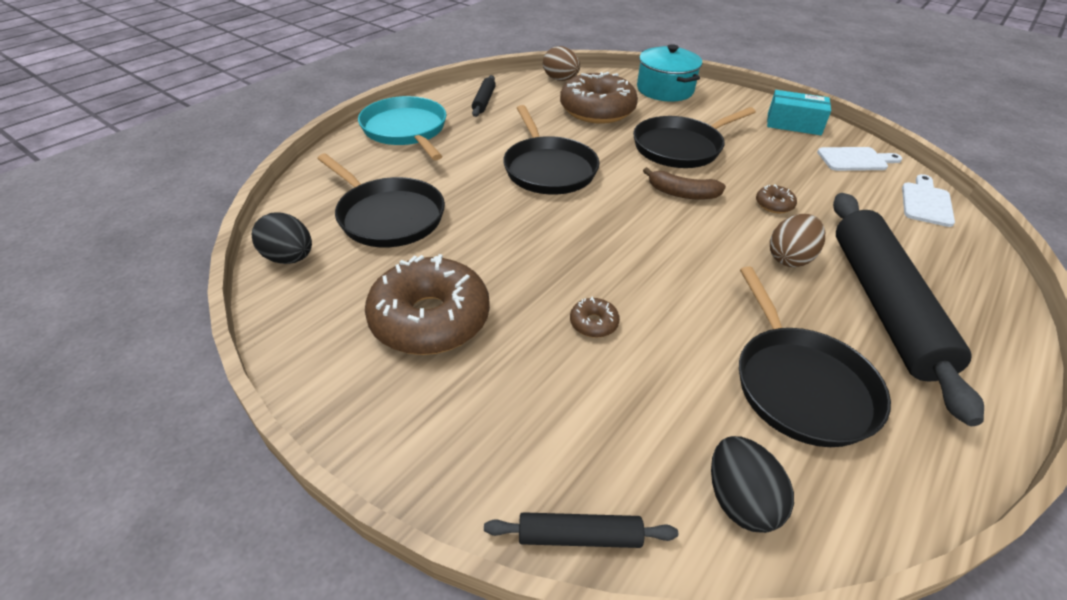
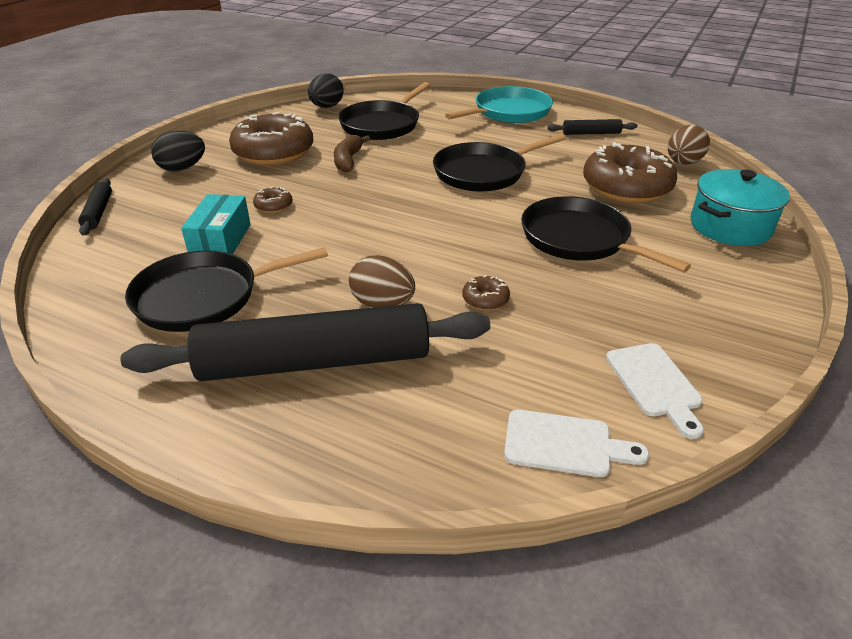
camera: 80 degrees right, 5 degrees down
(682, 193) = (478, 241): brown banana -> brown banana (348, 160)
(740, 501) = (104, 264): black egg -> black egg (182, 169)
(793, 124) = (726, 331): turquoise box -> turquoise box (221, 241)

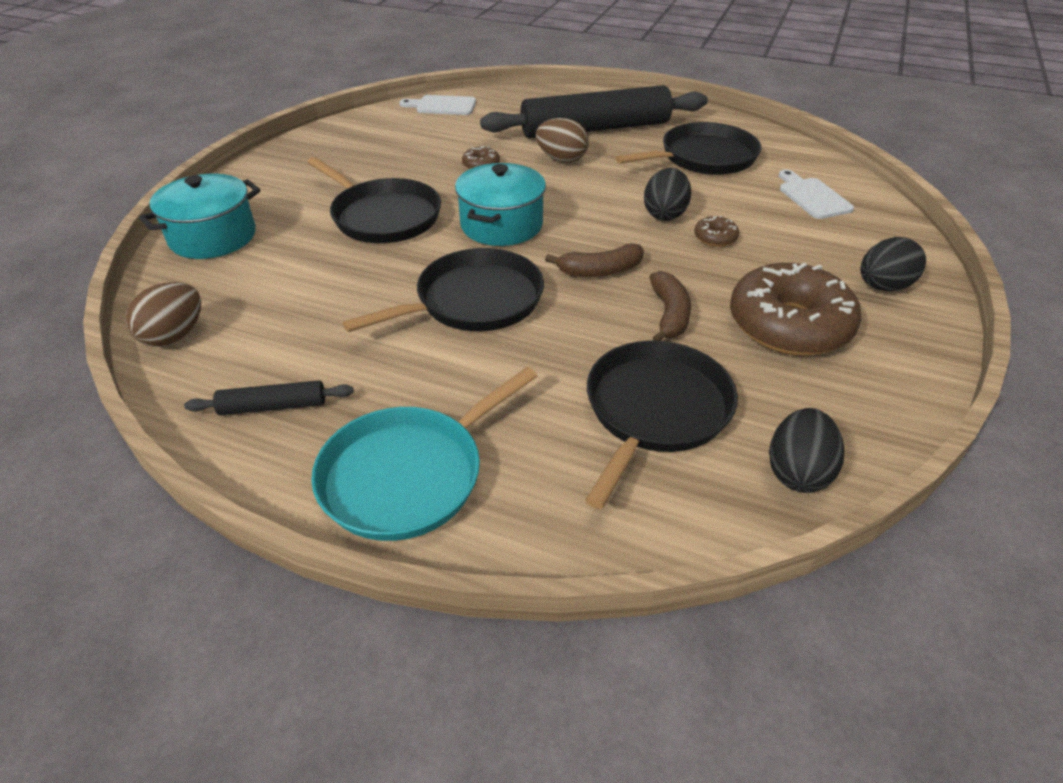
camera: 175 degrees right, 5 degrees up
(98, 212) = (895, 221): black rolling pin -> none
(221, 241) = (734, 199): turquoise box -> none
(302, 229) = (664, 214): none -> black egg
(384, 186) = (600, 271): none -> brown banana
(461, 225) = (501, 225): none -> turquoise pot
(626, 187) = (291, 285): brown donut -> none
(655, 384) = (377, 128): white cutting board -> white cutting board (812, 197)

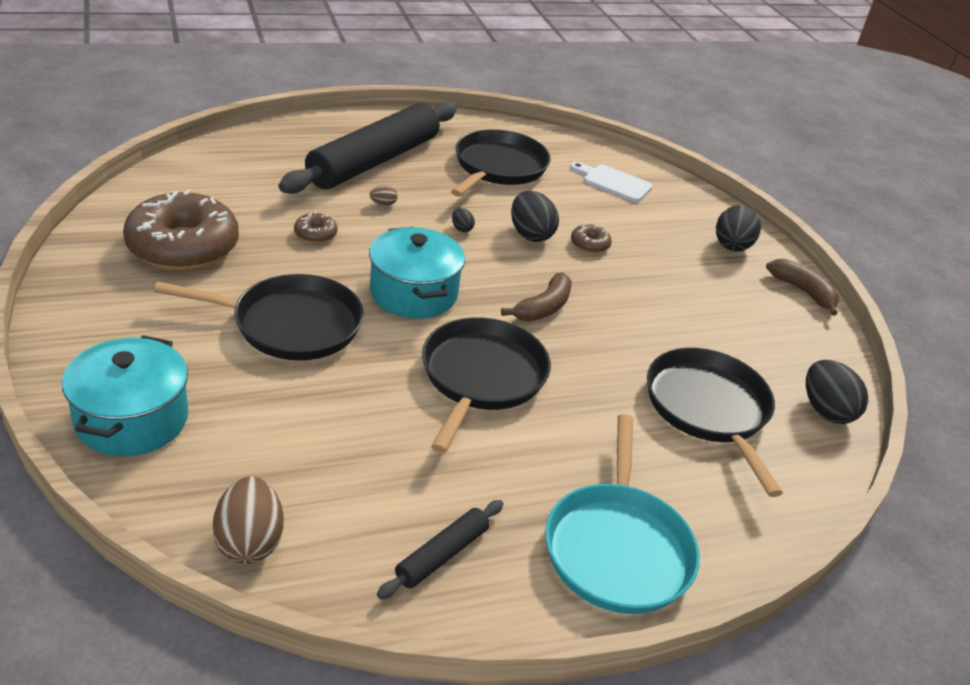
camera: 45 degrees left, 5 degrees down
(442, 106) = (185, 173): white cutting board -> none
(561, 159) = (383, 204): brown egg -> brown egg, size x0.47
(605, 193) = (461, 229): none -> black egg
(669, 314) = (633, 326): brown banana -> brown banana (803, 291)
(789, 325) = (712, 302): brown donut -> brown donut (183, 247)

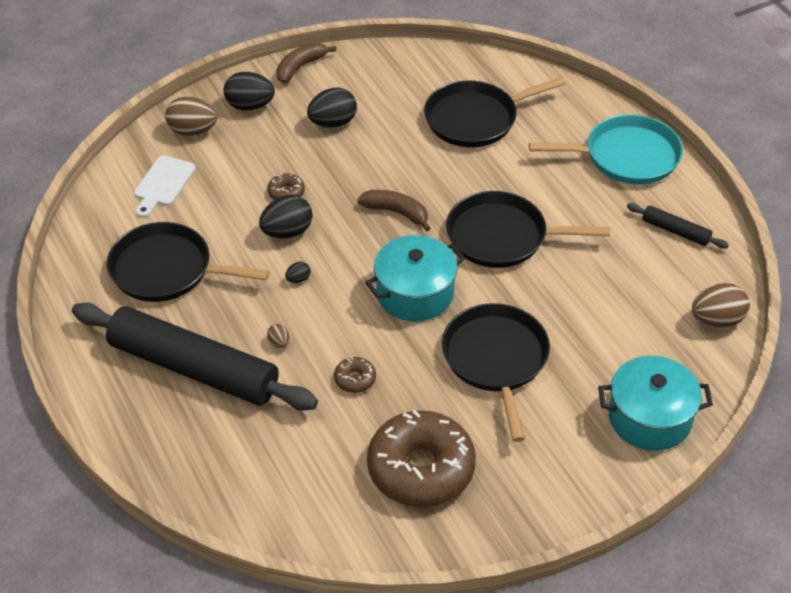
camera: 95 degrees left, 10 degrees up
(691, 209) = (193, 131): none -> brown egg
(826, 411) = (447, 64): black egg -> black egg (333, 123)

